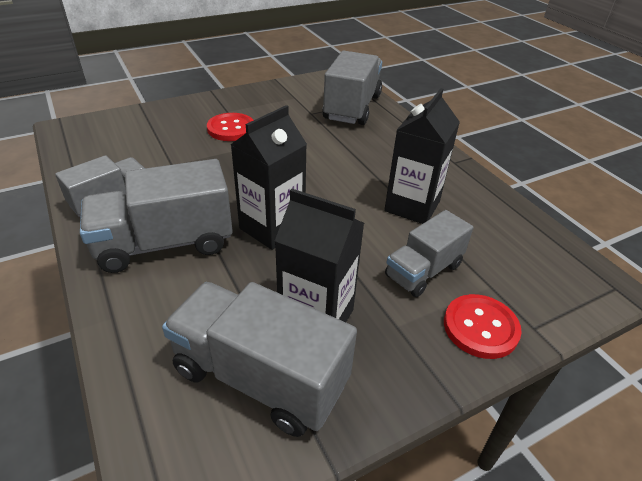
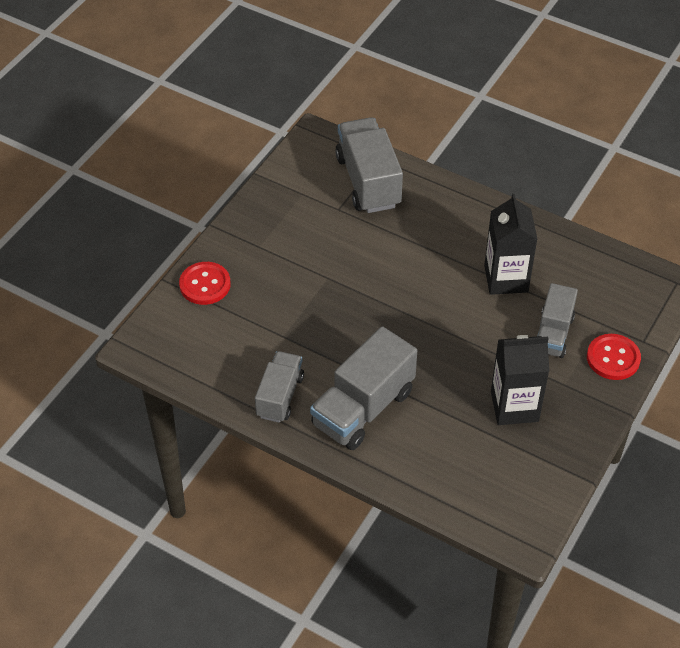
camera: 30 degrees left, 10 degrees up
(231, 129) = (287, 268): red button -> red button (205, 284)
(260, 377) = (514, 459): grey truck -> none
(272, 228) = (424, 354): black carton -> none

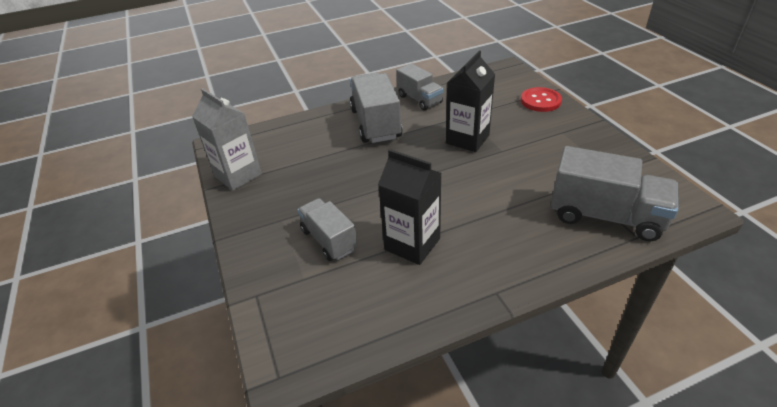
camera: 130 degrees right, 10 degrees down
(514, 406) = (298, 184): black carton -> black carton (467, 139)
(549, 470) = (238, 175): none -> grey carton
(613, 358) = (266, 262): red button -> none

